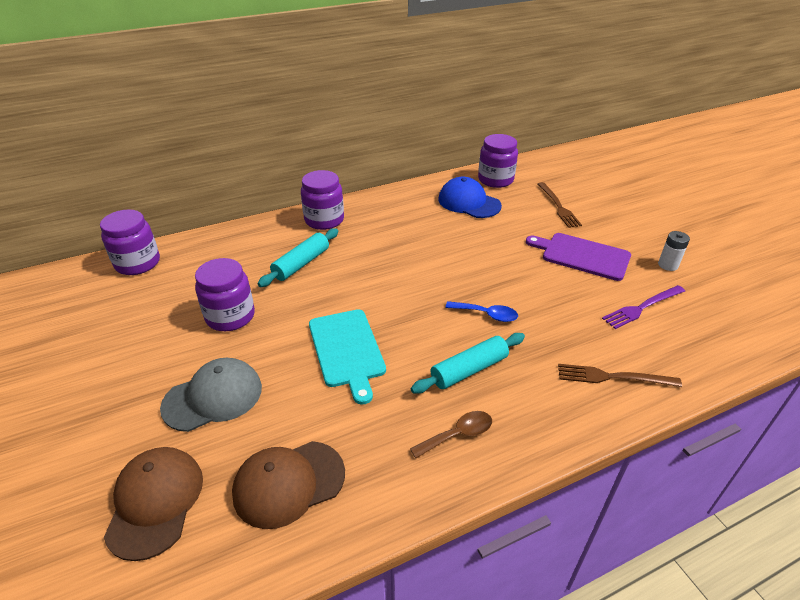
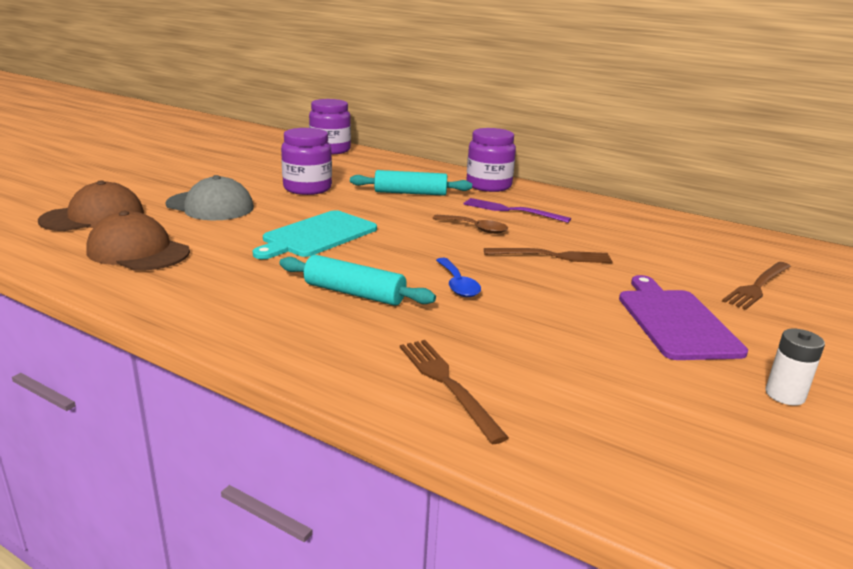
camera: 55 degrees right, 15 degrees down
(458, 434) = (252, 306): brown spoon -> brown spoon (475, 228)
(469, 202) = (650, 235): blue cap -> none
(471, 254) = (552, 256): none -> brown fork
(495, 180) = (730, 239): purple jar -> none
(642, 307) = (634, 386): purple fork -> purple fork (512, 210)

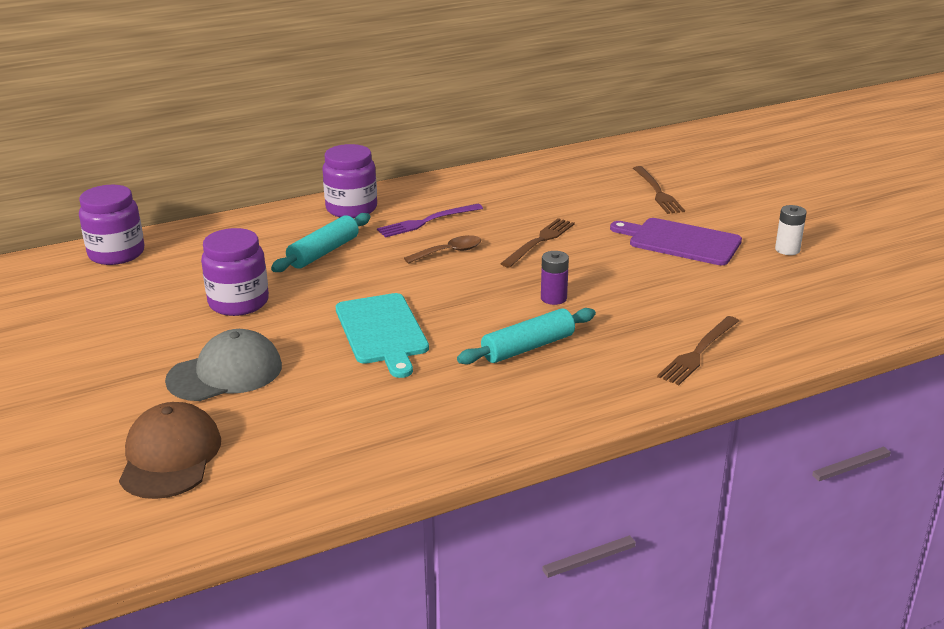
camera: 55 degrees left, 5 degrees up
(138, 251) = (318, 441): brown cap -> none
(447, 384) = (698, 352): brown fork -> brown fork turned 60 degrees counterclockwise
(458, 284) = (553, 298): blue spoon -> purple battery

